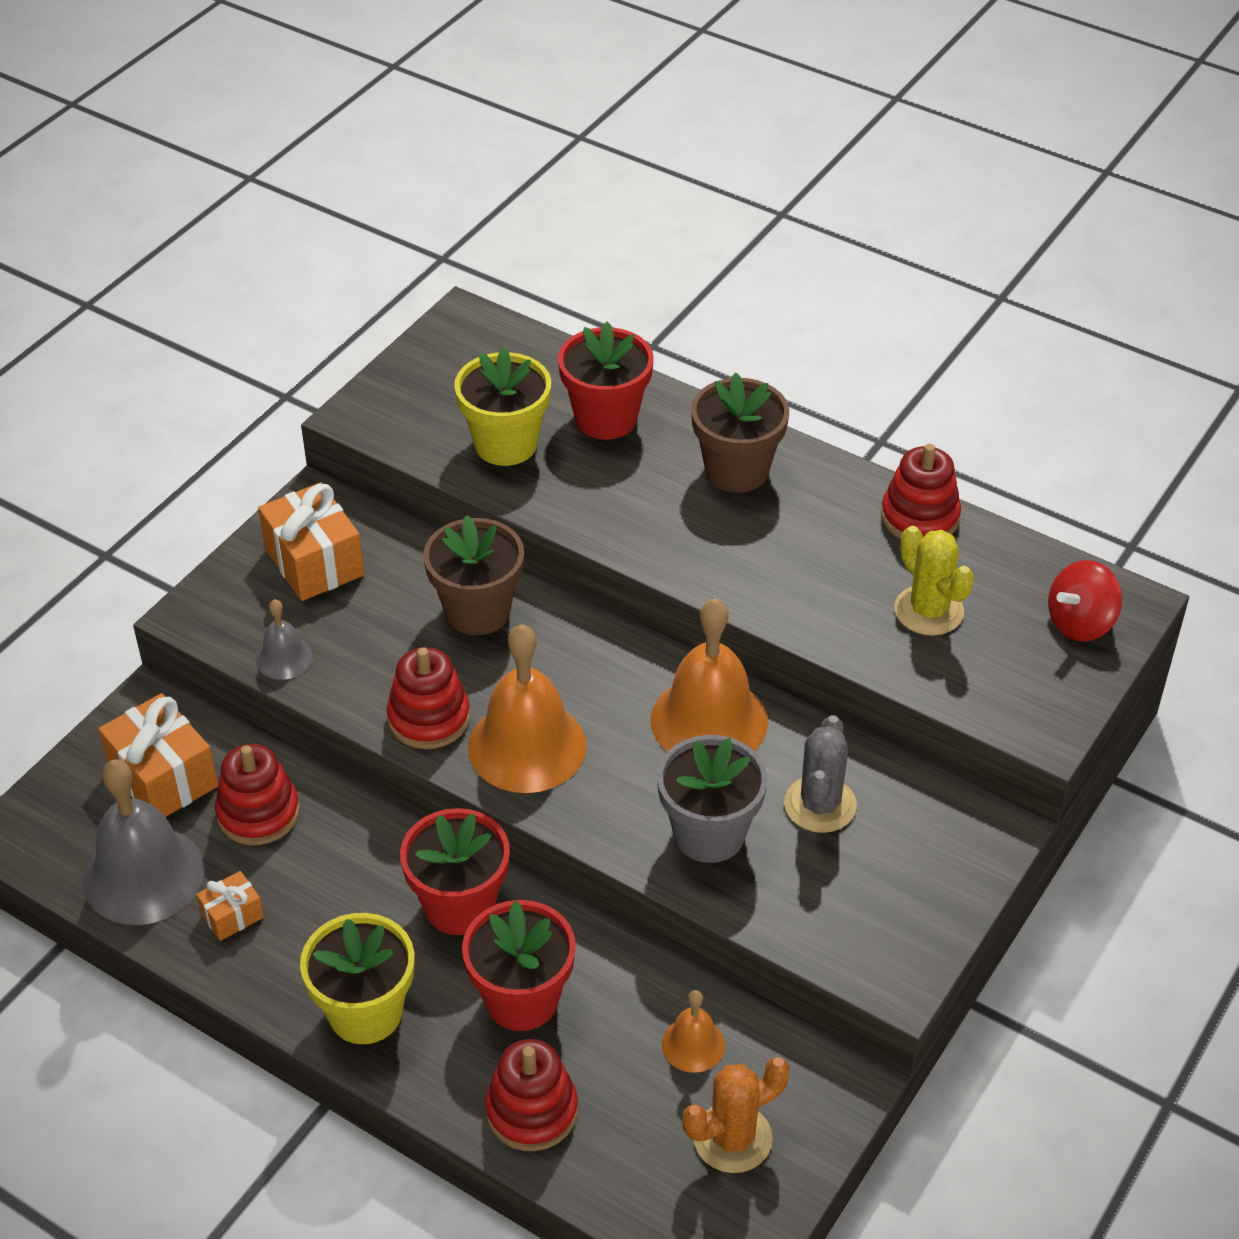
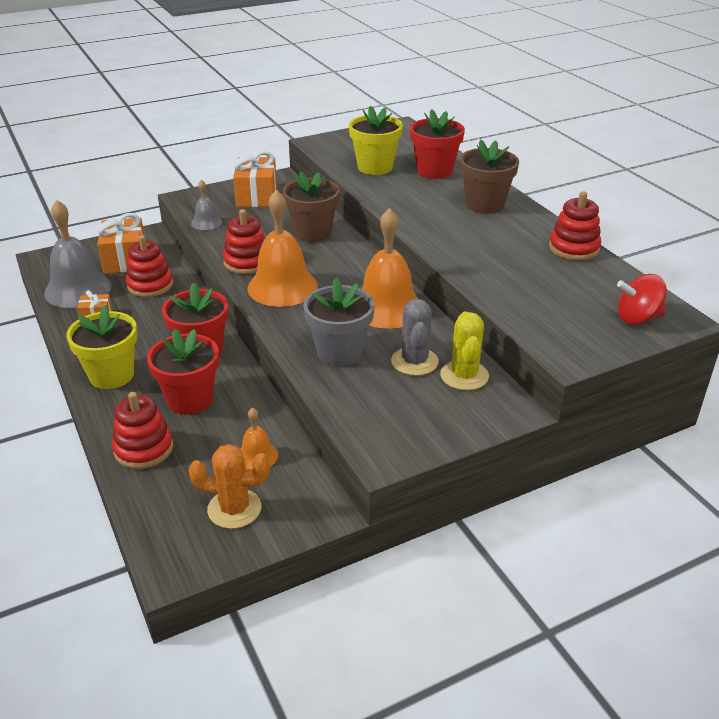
camera: 30 degrees right, 10 degrees down
(820, 805) = (414, 361): grey cactus -> grey cactus turned 45 degrees counterclockwise
(928, 611) = (543, 285): yellow cactus -> yellow cactus (464, 375)

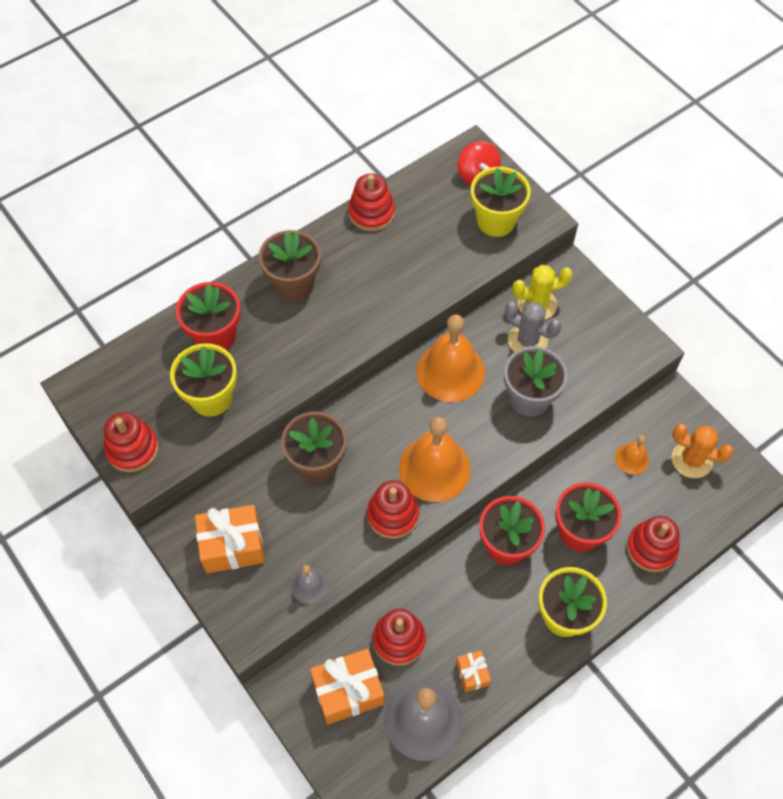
camera: 100 degrees left, 25 degrees up
(234, 509) = (691, 460): orange cactus -> orange cactus turned 60 degrees counterclockwise
(340, 140) = (132, 449): none -> red stacking toy
(414, 361) = (527, 340): grey cactus -> grey cactus turned 45 degrees clockwise
(565, 322) = (496, 221): none -> yellow flower pot

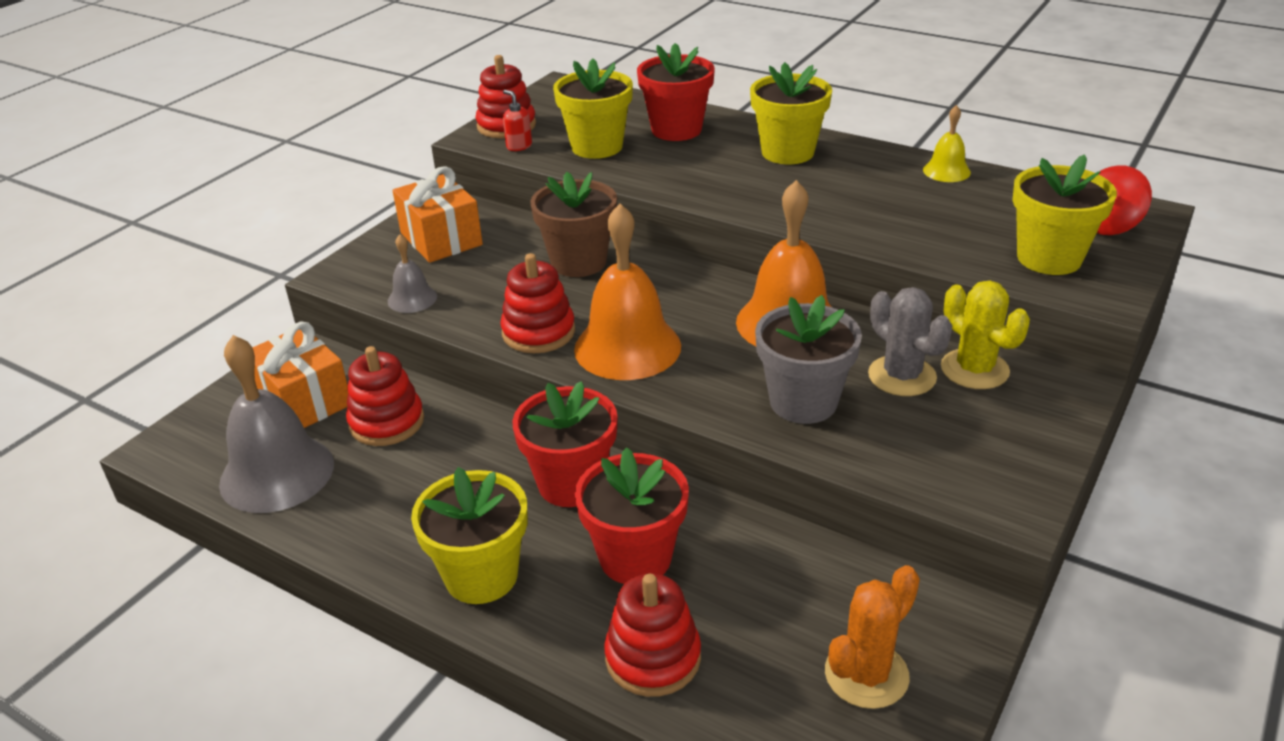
camera: 70 degrees right, 25 degrees down
(176, 450) = (519, 146): none -> red soap dispenser
(294, 285) = (787, 152): brown flower pot -> yellow flower pot
(371, 213) = (946, 171): red stacking toy -> yellow bell
(472, 673) = (356, 501): orange gift -> none
(527, 340) = (902, 376): grey cactus -> grey cactus turned 45 degrees counterclockwise
(632, 458) = (810, 589): orange bell -> none
(691, 460) = (866, 674): orange cactus -> orange cactus turned 45 degrees clockwise

